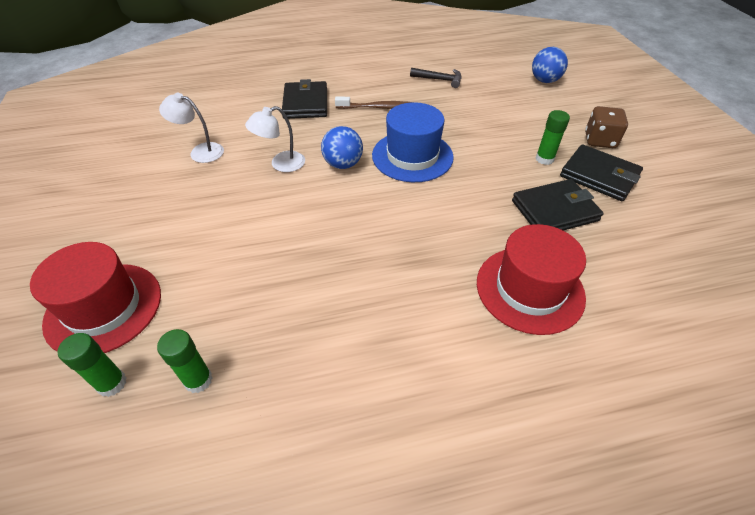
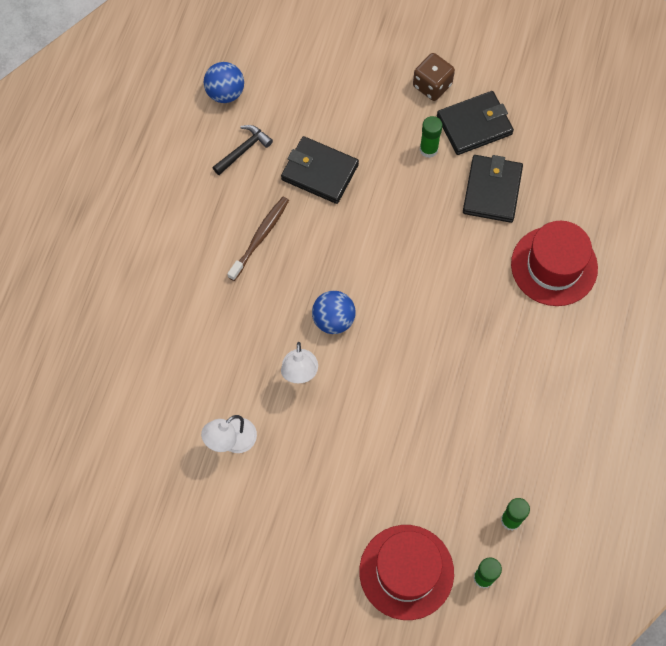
camera: 60 degrees left, 20 degrees up
(305, 103) = (204, 306): black wallet -> black wallet (319, 172)
(412, 156) = (358, 254): blue hat -> none
(544, 80) = (311, 53): blue ball -> blue ball (225, 93)

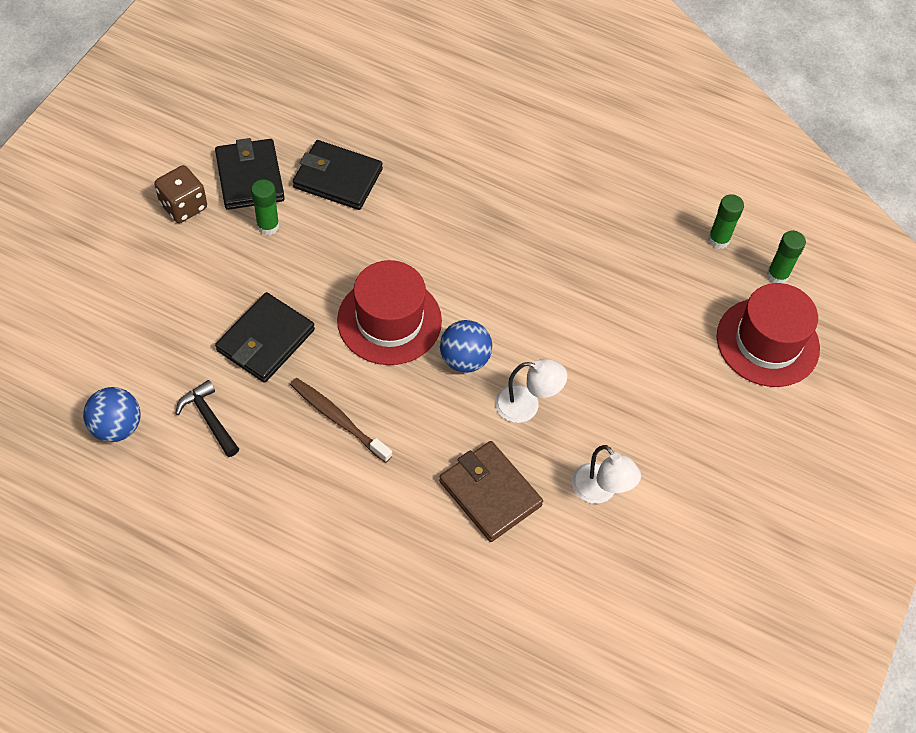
camera: 85 degrees left, 10 degrees down
(216, 357) = (490, 493): none -> brown wallet
(554, 266) = (442, 144): red hat -> red hat (389, 320)

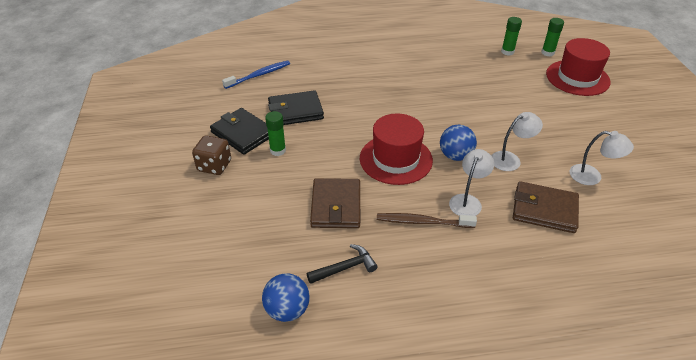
camera: 30 degrees left, 15 degrees down
(209, 419) = (345, 268): black hammer -> black hammer turned 135 degrees clockwise
(265, 340) = (336, 206): black wallet -> brown wallet
(343, 92) = (259, 75): none -> blue toothbrush
(414, 426) = (467, 201): none -> white lamp

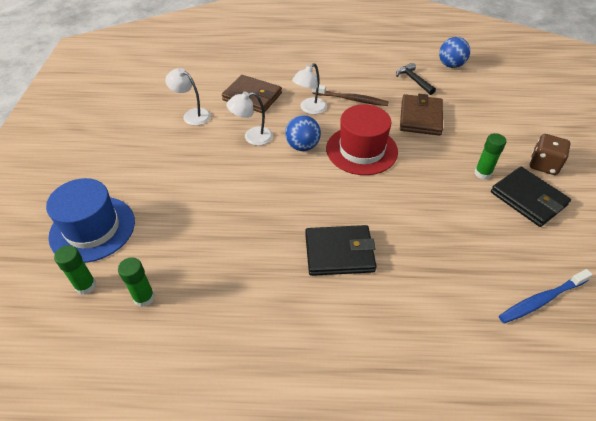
camera: 170 degrees left, 5 degrees up
(295, 111) = (472, 223): black wallet -> black wallet (339, 253)
(345, 268) = (413, 80): black hammer -> black hammer turned 75 degrees clockwise
(577, 78) = (92, 228): red hat -> blue hat

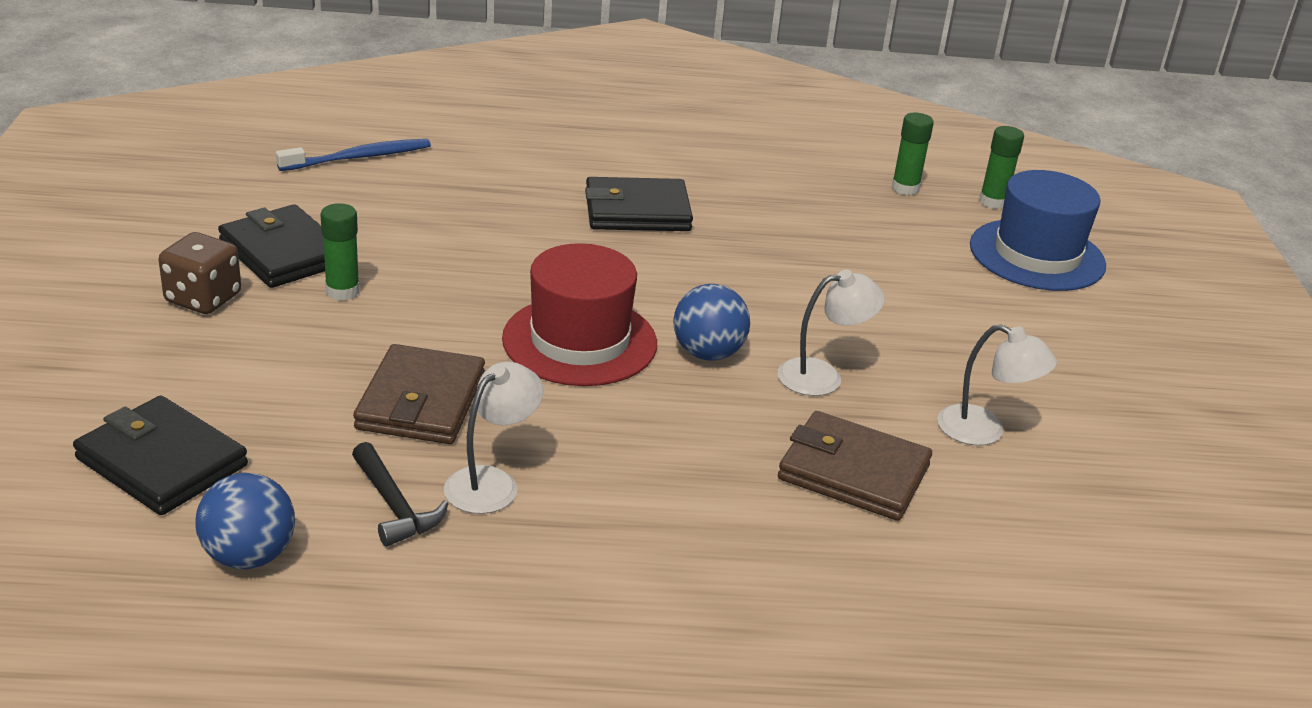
camera: 175 degrees right, 15 degrees down
(309, 109) = (698, 433): white lamp -> white lamp (492, 482)
(351, 99) = (588, 455): brown toothbrush -> none
(499, 91) = (162, 462): none -> black wallet

